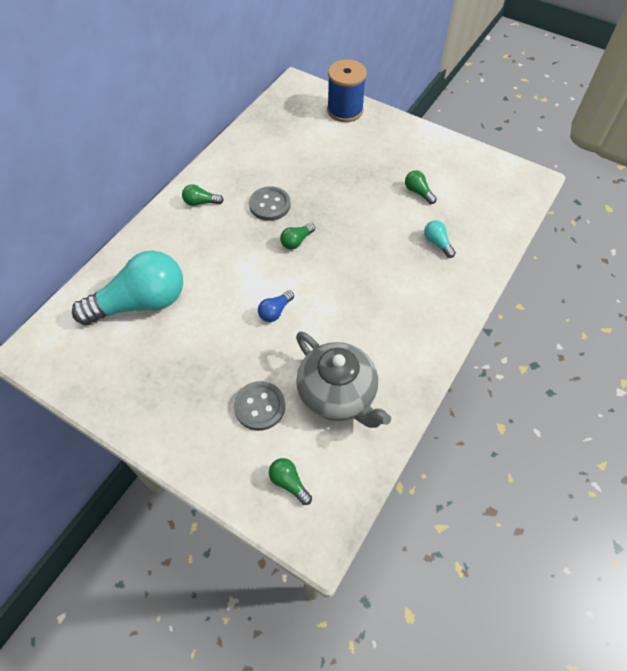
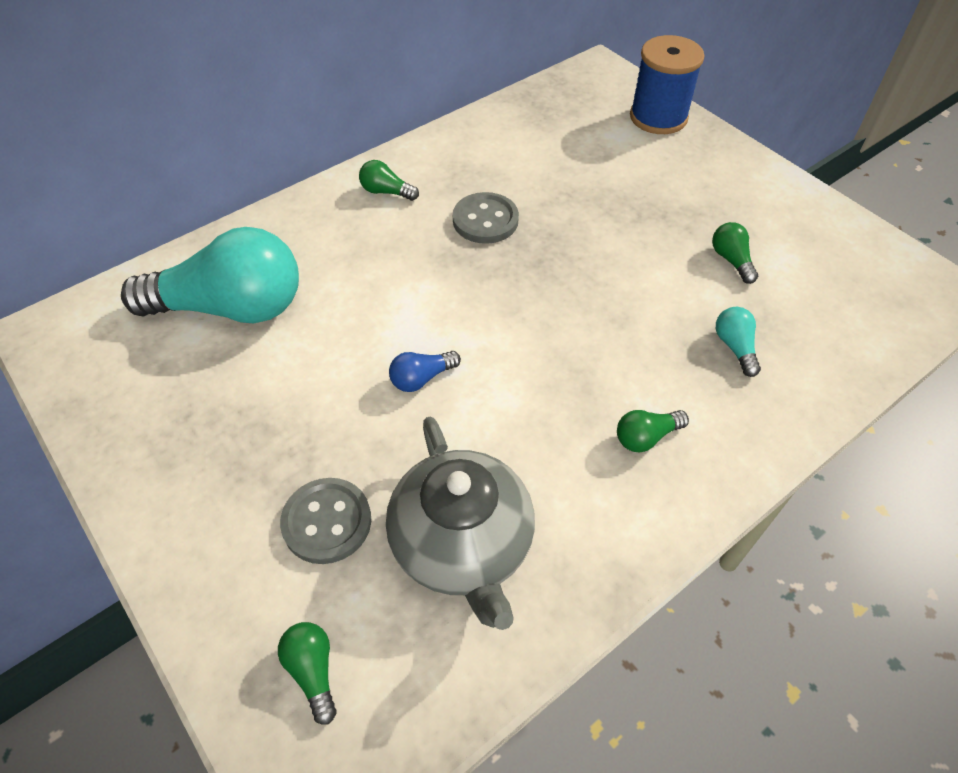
camera: 20 degrees right, 5 degrees down
(296, 241) = (502, 283): green light bulb -> green light bulb (646, 437)

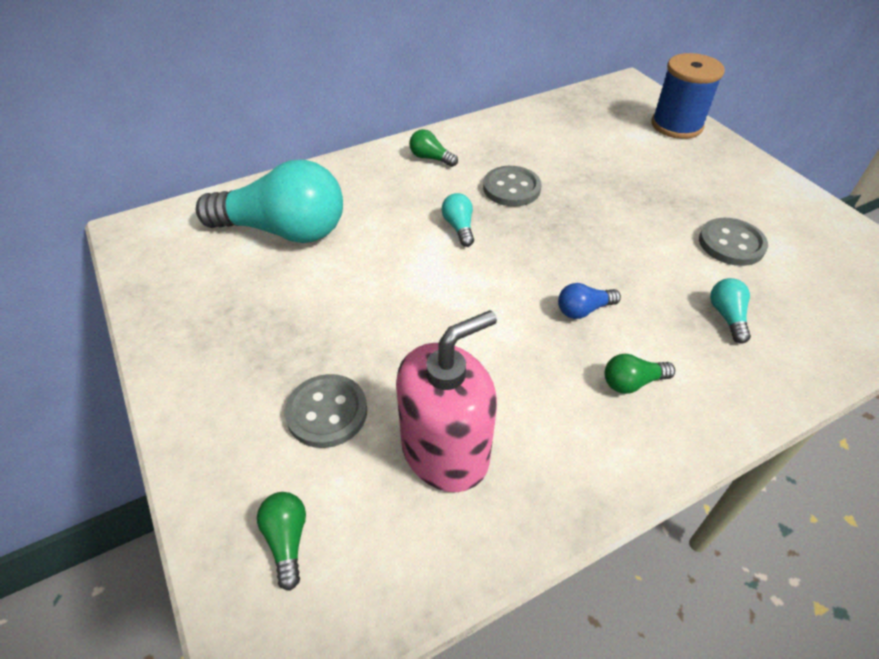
camera: 10 degrees right, 5 degrees down
(421, 378) = (433, 306): blue light bulb -> blue light bulb (583, 310)
(434, 277) = (459, 227): none -> turquoise light bulb
(463, 545) = (445, 451): grey teapot -> pink soap dispenser
(731, 260) = (731, 244): green light bulb -> grey button

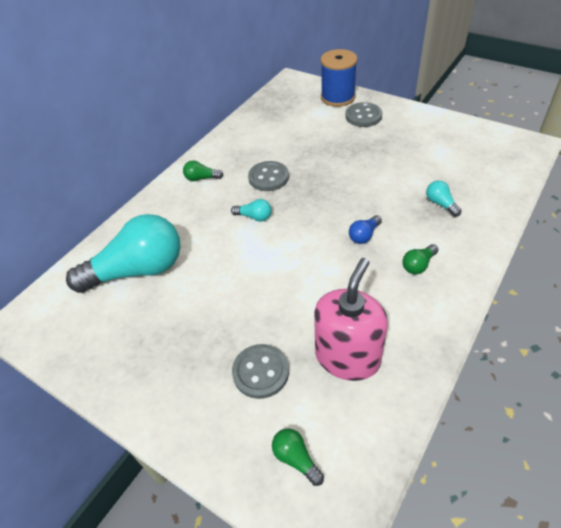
camera: 25 degrees left, 0 degrees up
(459, 227) = (254, 217): turquoise light bulb -> turquoise light bulb turned 150 degrees clockwise
(731, 244) = (415, 160): grey button -> grey button (363, 116)

